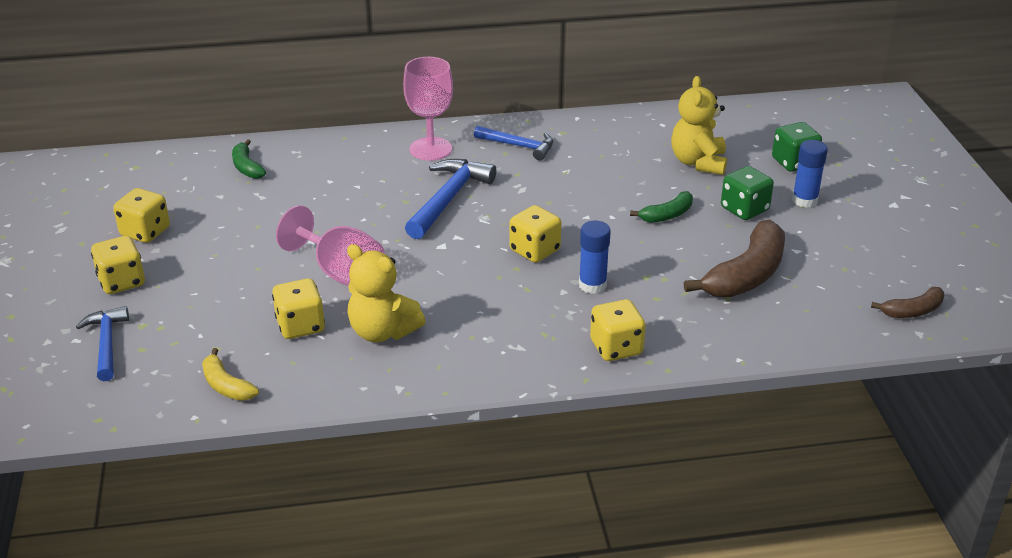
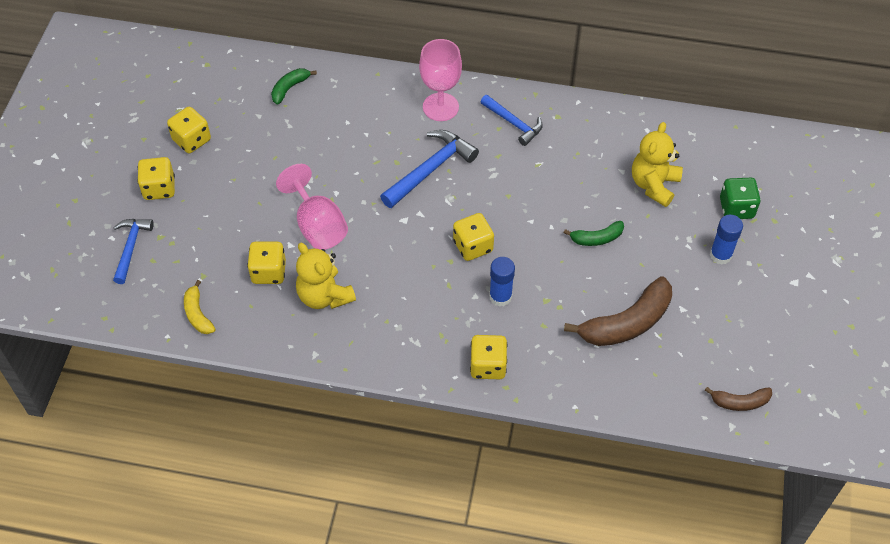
camera: 20 degrees right, 20 degrees up
(247, 167) = (289, 88): green banana -> green banana turned 45 degrees clockwise
(744, 209) = (664, 250): green dice -> none

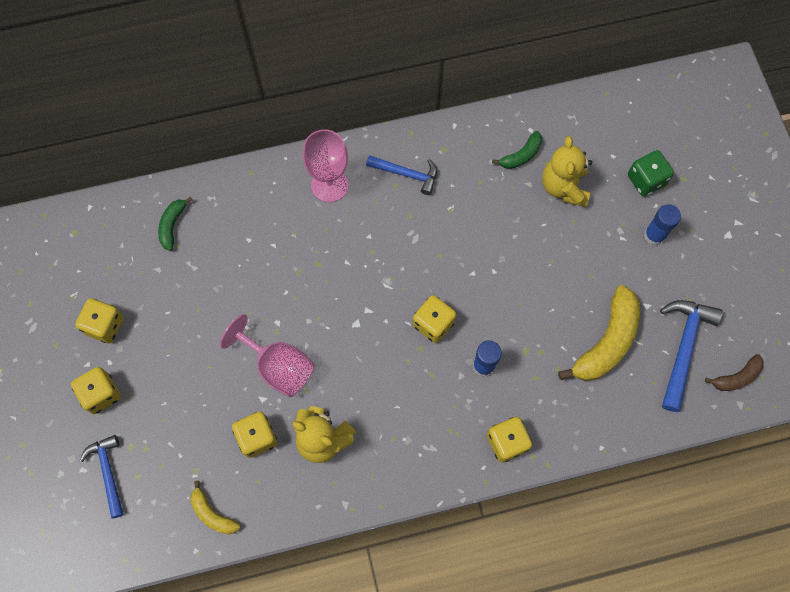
camera: 25 degrees left, 15 degrees up
(430, 169) = (354, 258): blue hammer -> blue hammer (683, 348)
(596, 238) = (540, 266): green banana -> green banana (521, 155)
(627, 323) = (606, 342): brown banana -> yellow banana

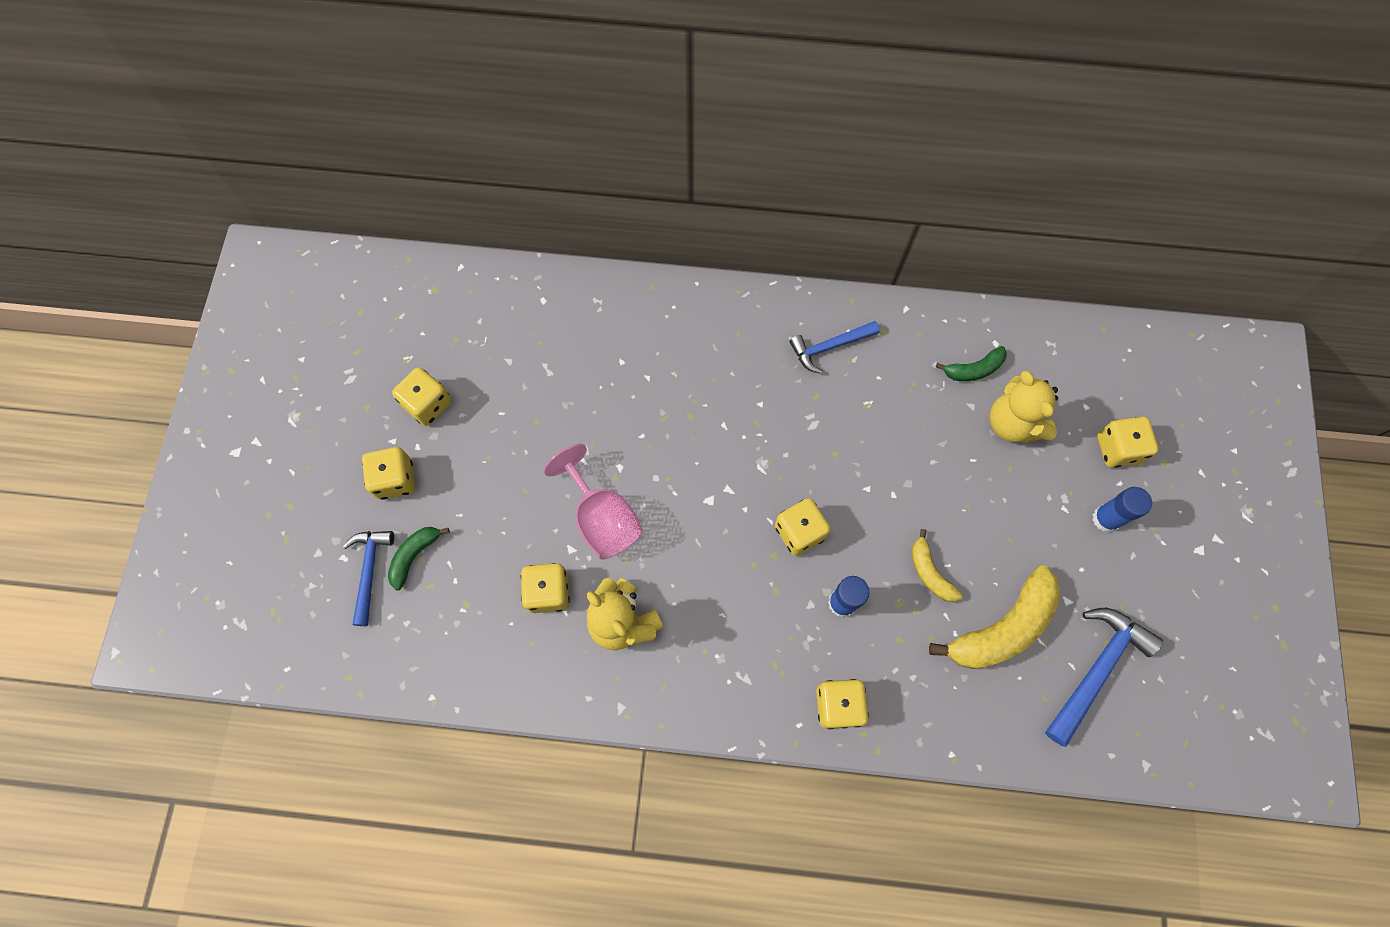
camera: 20 degrees right, 0 degrees up
(172, 225) = (543, 317): green banana -> green banana (414, 556)
(212, 514) = (466, 662): yellow banana -> yellow banana (930, 572)
(329, 185) = (736, 330): pink goblet -> none
(406, 174) = (829, 347): blue hammer -> blue hammer turned 120 degrees clockwise
(564, 187) = (1013, 423): yellow teddy bear -> yellow teddy bear turned 45 degrees counterclockwise
(646, 180) = (1117, 449): green dice -> yellow dice
(736, 377) = (1152, 730): brown banana -> none

